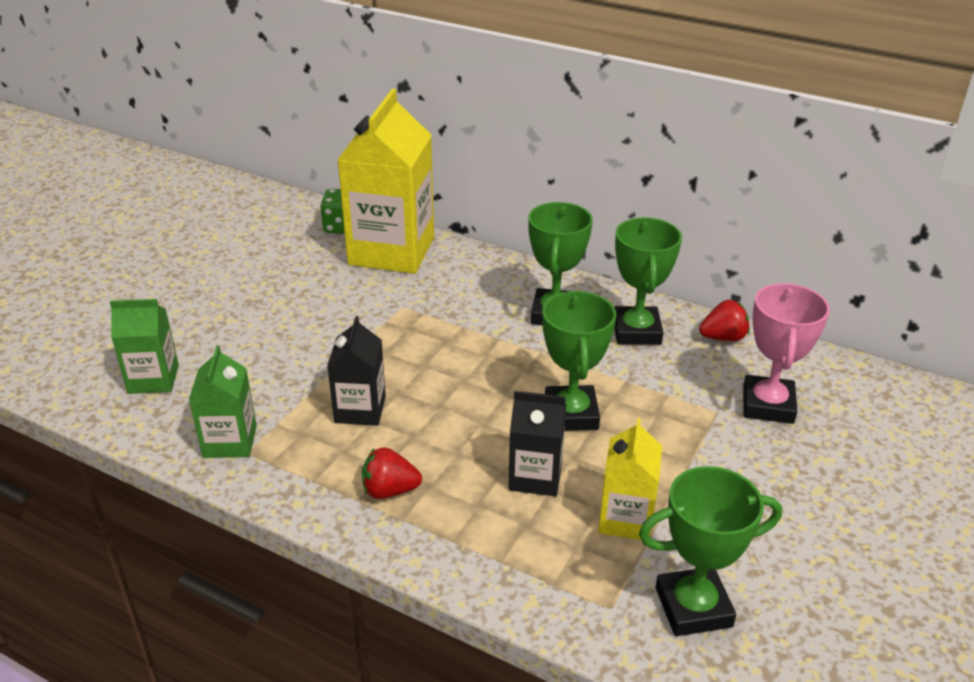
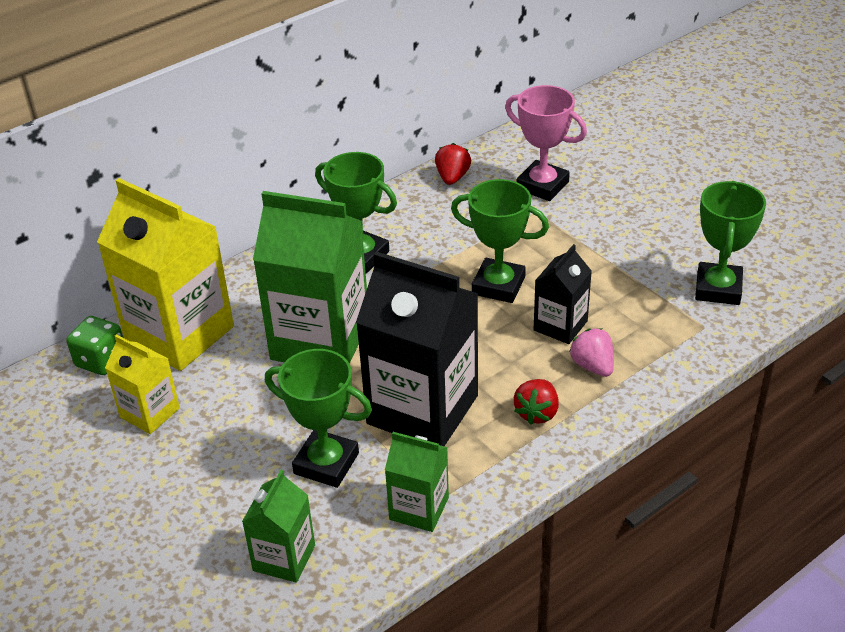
camera: 65 degrees left, 5 degrees up
(360, 409) = (422, 409): black carton -> black carton, size x1.95
(423, 324) = (320, 340): none -> green carton
(483, 518) = (592, 366): none -> pink strawberry
(625, 519) = (625, 293): yellow carton -> yellow carton (150, 413)
(636, 331) = (415, 218): green trophy -> green trophy (326, 463)

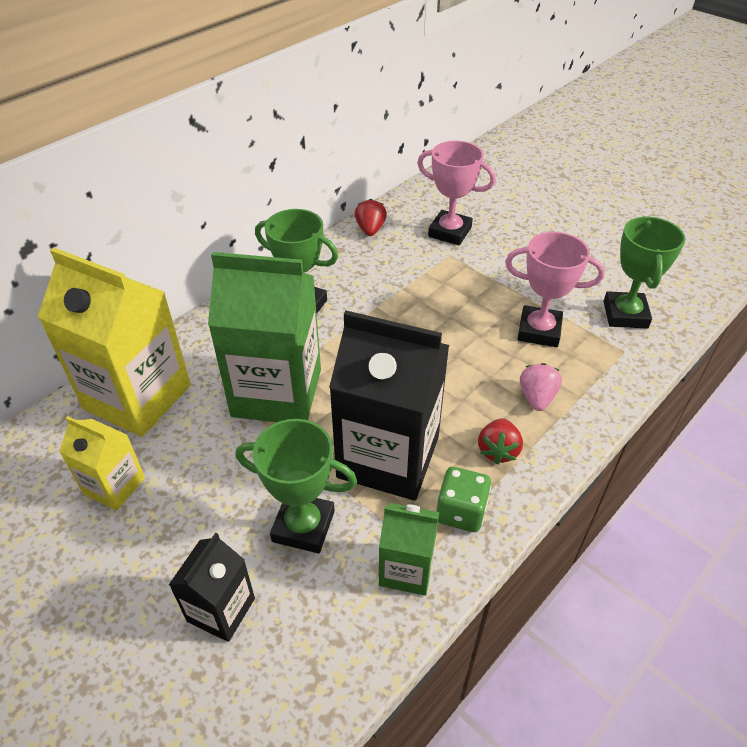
camera: 10 degrees left, 5 degrees up
(101, 360) = (60, 432): green dice -> green dice (461, 512)
(284, 558) = (276, 645): green carton -> none
(498, 285) = (432, 325): green trophy -> none
(560, 325) = (497, 360): black carton -> black carton (221, 610)
(592, 366) = (537, 397): pink strawberry -> pink strawberry turned 45 degrees clockwise
(615, 299) = (539, 331): none -> pink trophy

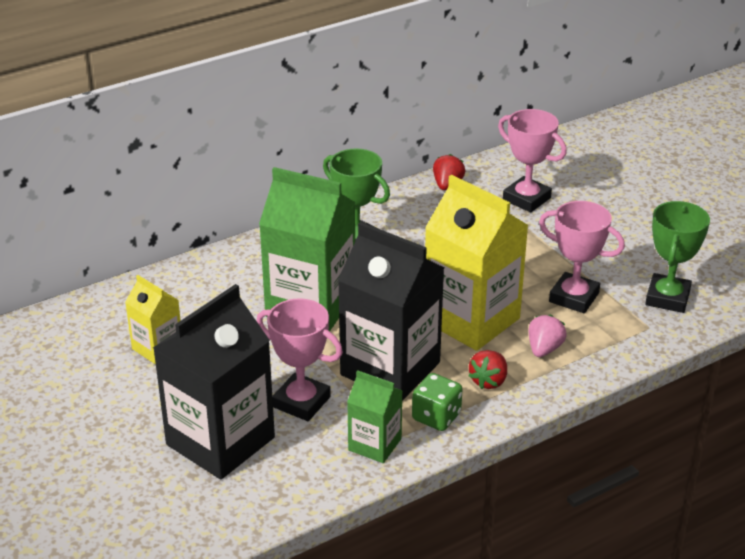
camera: 15 degrees right, 10 degrees down
(137, 397) = (191, 289): yellow carton -> yellow carton (471, 320)
(221, 610) = (220, 441): black carton -> black carton, size x1.95
(303, 526) = (301, 402): green trophy -> pink trophy

